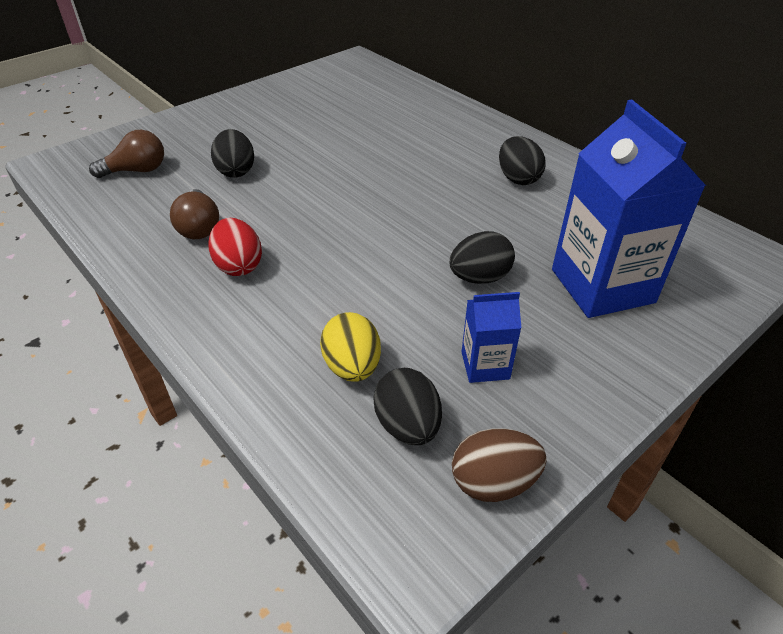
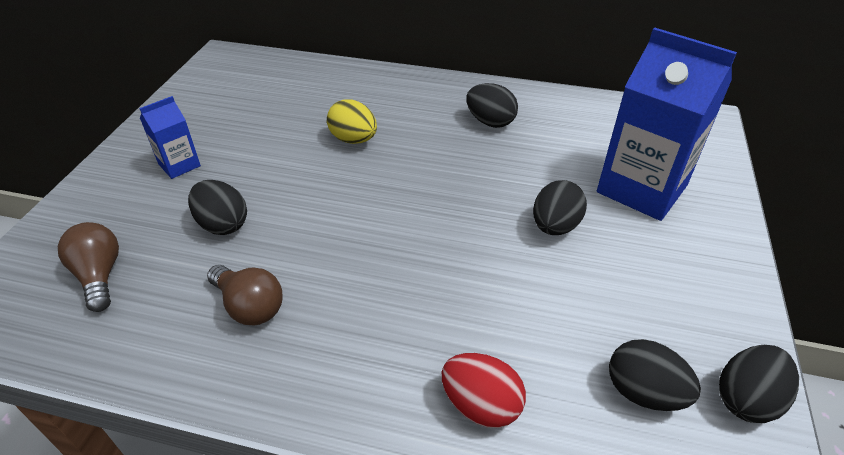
camera: 35 degrees left, 0 degrees up
(137, 171) = (99, 275): brown light bulb -> brown light bulb turned 60 degrees counterclockwise
(239, 266) = (338, 326): red egg -> red egg (481, 405)
(352, 367) = (547, 367): yellow egg -> yellow egg (353, 139)
(485, 365) = (638, 302): blue carton -> blue carton (179, 165)
(493, 482) = (746, 399): brown egg -> black egg

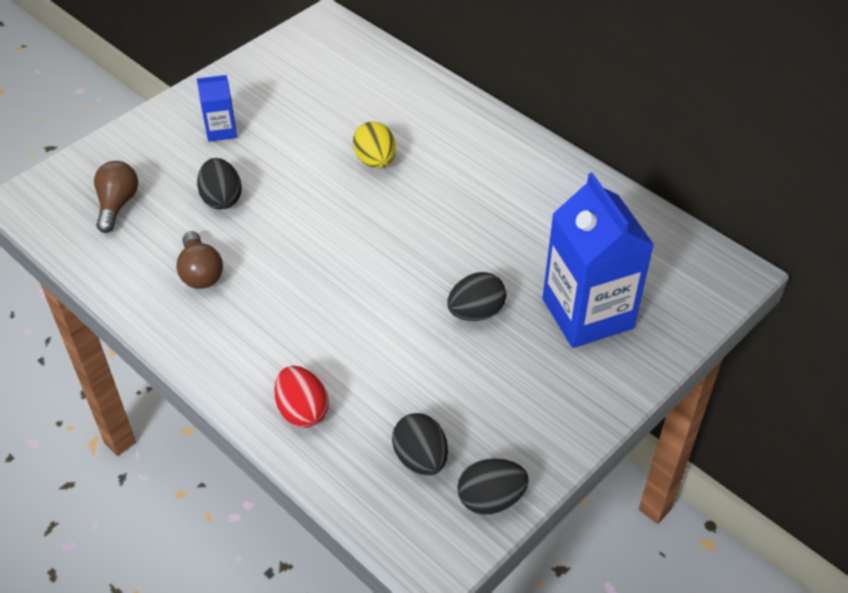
camera: 30 degrees right, 5 degrees up
(490, 122) = (512, 191): black egg -> none

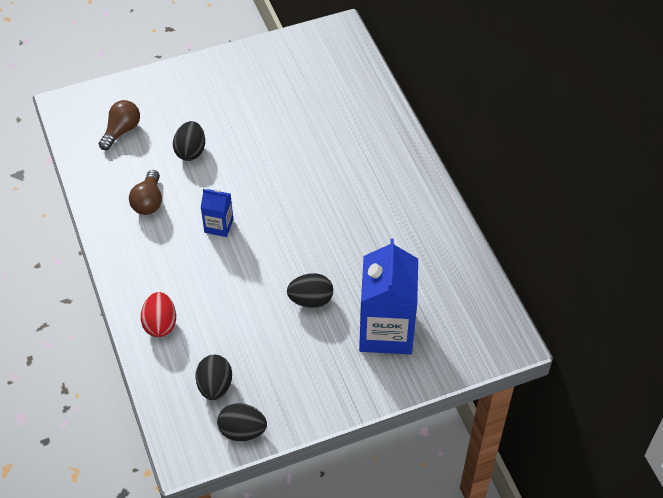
camera: 25 degrees right, 5 degrees up
(221, 130) = (218, 97): blue carton -> blue carton (219, 225)
(375, 161) = (310, 159): yellow egg -> none

